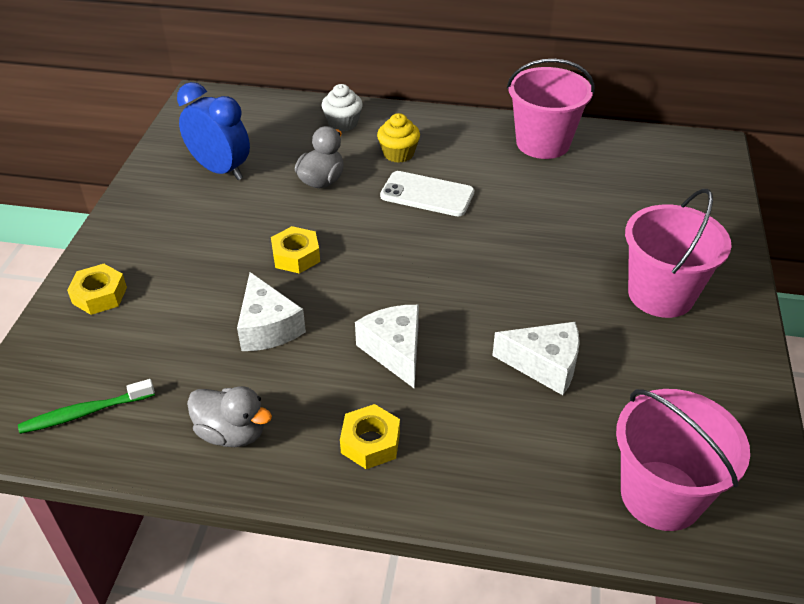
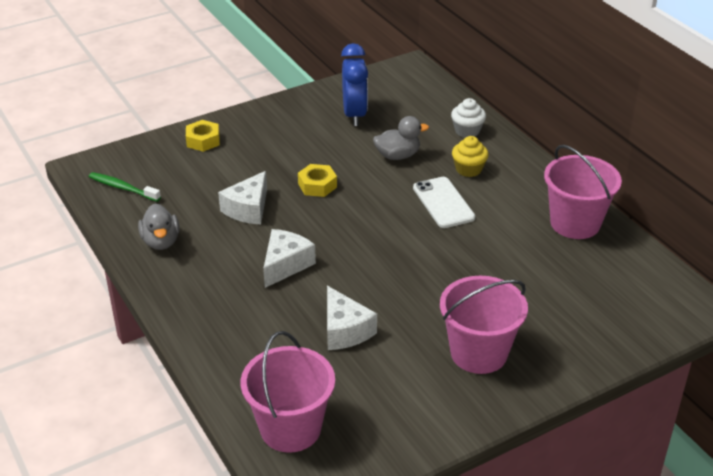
camera: 50 degrees right, 5 degrees down
(370, 442) = (206, 293): yellow nut -> none

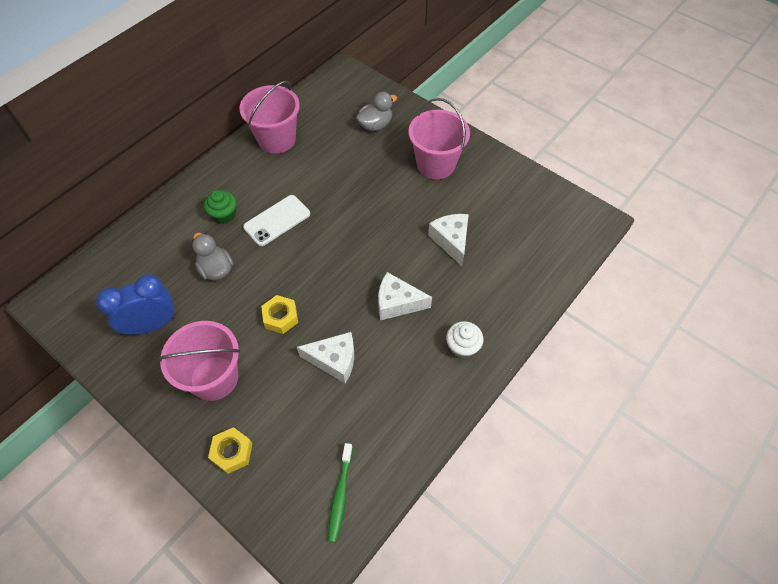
camera: 110 degrees left, 20 degrees up
(161, 242) = (408, 414): grey duck -> grey duck (375, 125)
(290, 428) = (554, 242): pink bucket -> pink bucket (214, 378)
(345, 330) = (451, 241): white cheese -> white cheese turned 60 degrees counterclockwise
(467, 131) = (163, 229): white cupcake -> white cupcake (462, 346)
(468, 169) = (224, 215): yellow cupcake -> green cupcake

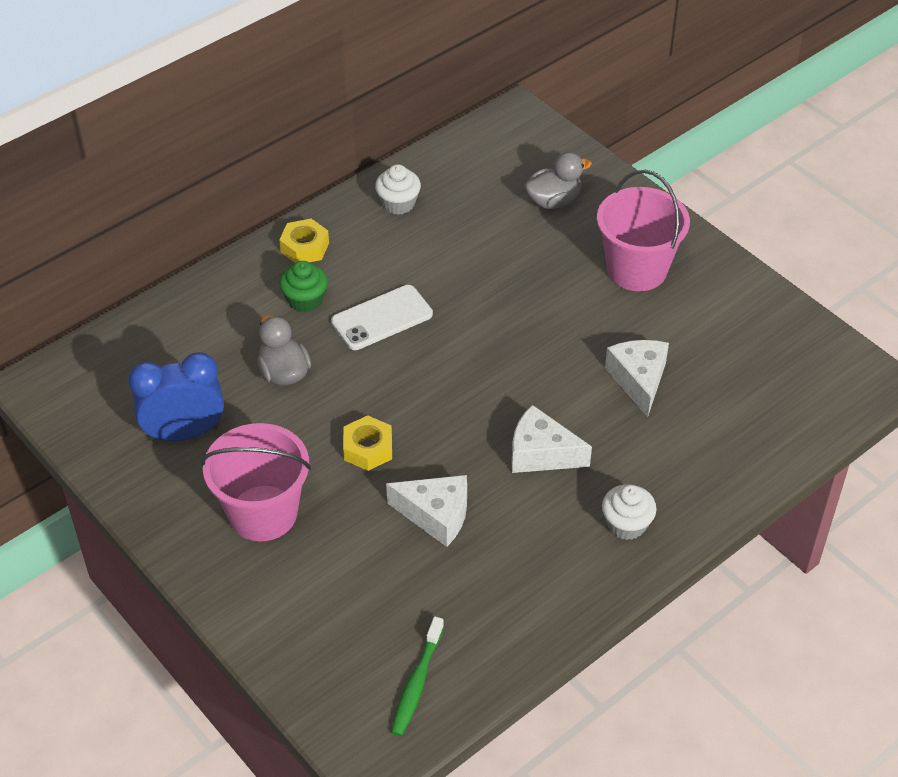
camera: 10 degrees right, 10 degrees down
(232, 452) = (276, 608): yellow nut -> yellow nut (305, 247)
(276, 139) = (398, 203): pink bucket -> white cupcake

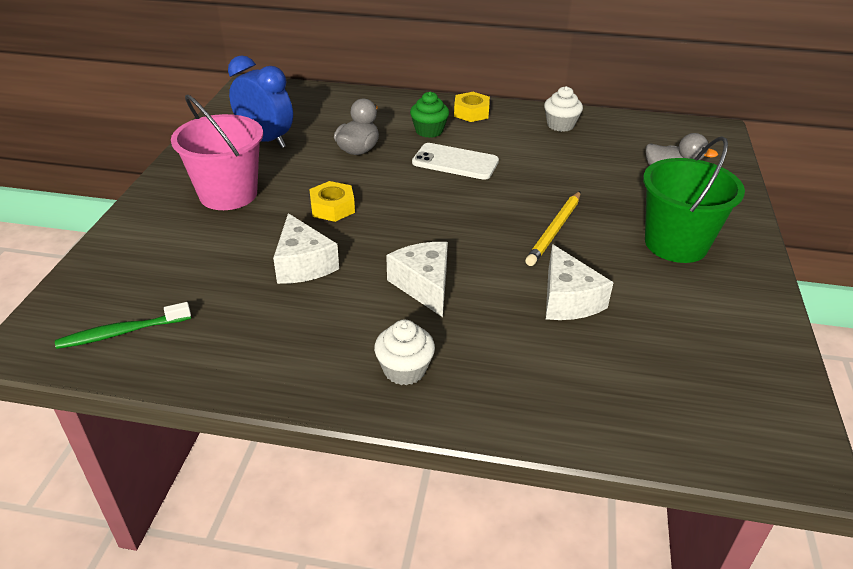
camera: 50 degrees right, 10 degrees down
(550, 326) = (554, 230): none -> yellow pencil
(636, 269) = (675, 244): pink bucket -> green bucket
(638, 380) = (568, 300): white cheese -> white cheese turned 120 degrees clockwise

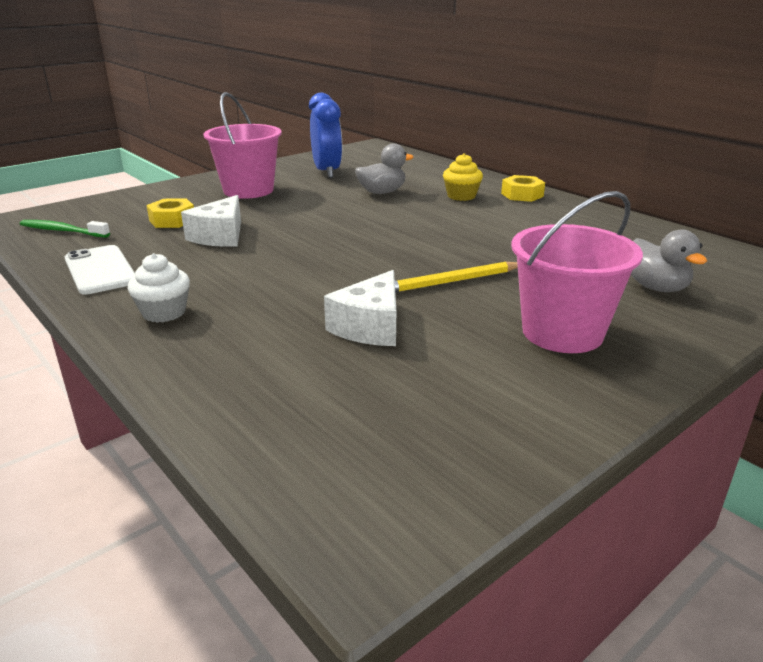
camera: 40 degrees right, 10 degrees down
(332, 208) = (299, 215): yellow nut -> yellow nut (172, 220)
(424, 285) = (274, 275): white cheese -> none
(429, 131) = (461, 196): green cupcake -> yellow cupcake
(455, 162) = (446, 218): white phone -> white phone (100, 270)
(560, 125) = (598, 222): white cupcake -> none
(675, 244) = (562, 332): green bucket -> pink bucket

